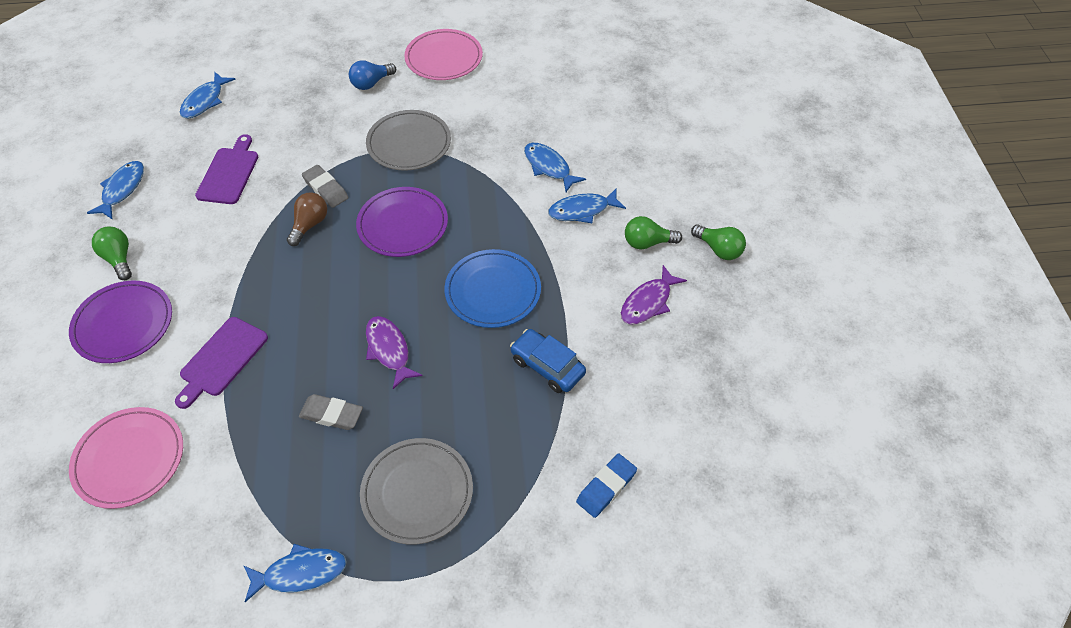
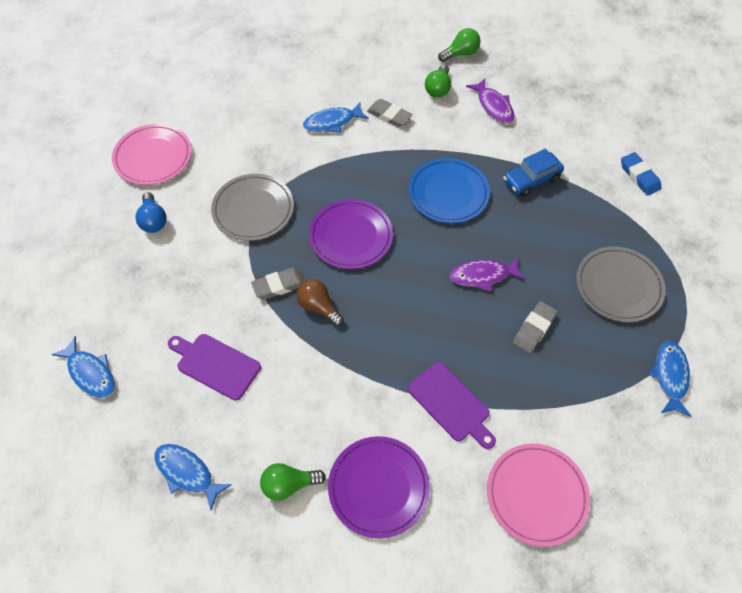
camera: 70 degrees left, 5 degrees up
(582, 210) = (389, 115): blue fish -> grey eraser

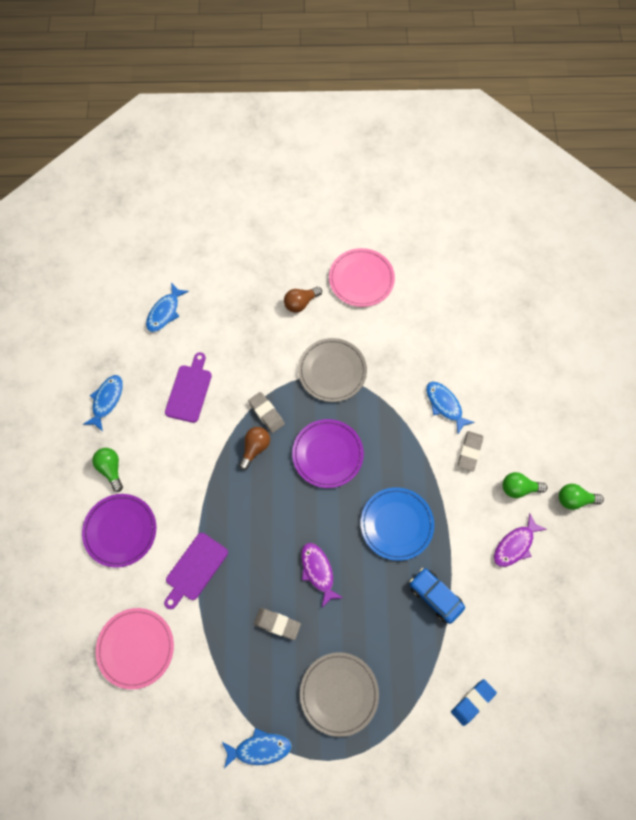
camera: 75 degrees right, 10 degrees up
(153, 220) = (300, 303): blue light bulb -> brown light bulb
(460, 53) = (574, 499): green light bulb -> green light bulb turned 135 degrees clockwise

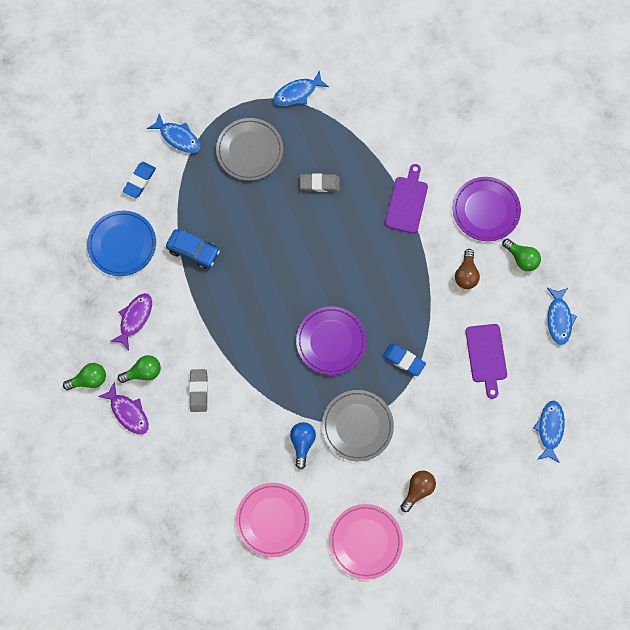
camera: 160 degrees right, 5 degrees up
(136, 648) = (427, 127): pink plate -> pink plate (272, 520)
(255, 448) = (400, 323): brown light bulb -> brown light bulb (466, 274)
(266, 413) = (404, 360): grey eraser -> blue eraser
(318, 571) = (301, 236): purple fish -> purple fish (128, 412)
(387, 373) = (302, 443): none -> blue light bulb
(396, 524) = (246, 300): blue plate -> blue plate (122, 244)
(445, 405) = (235, 430): blue fish -> blue fish (178, 137)

